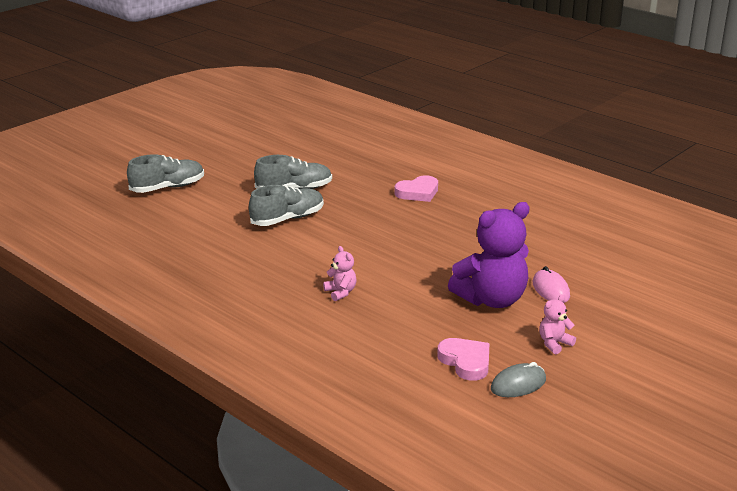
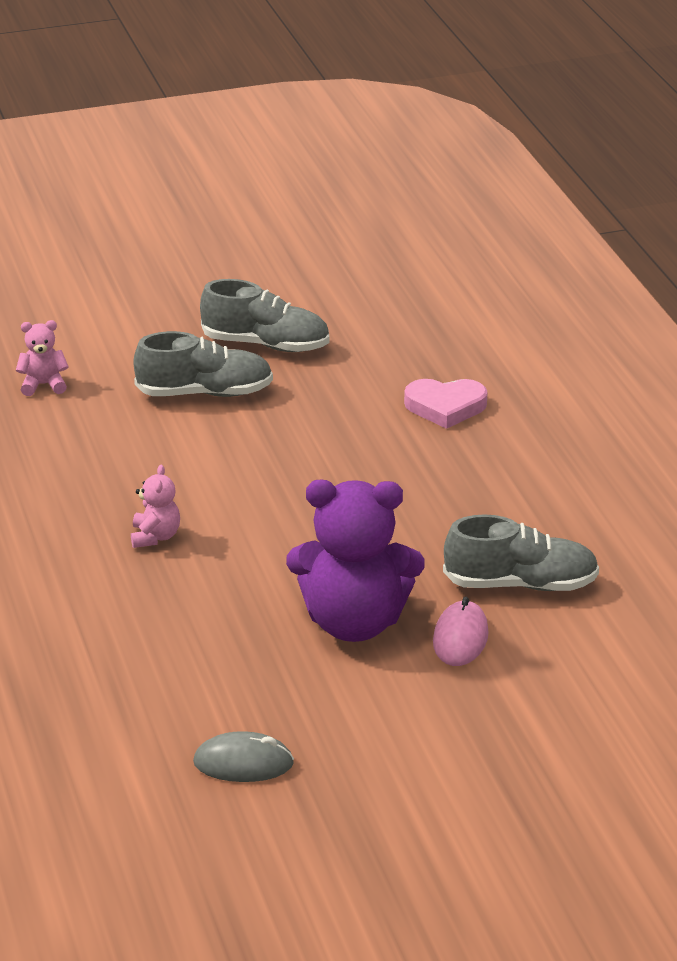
camera: 30 degrees right, 5 degrees up
(168, 188) = (92, 288): grey shoe -> grey shoe (520, 584)
(466, 362) = (210, 703): pink heart -> none
(554, 343) = (365, 723): pink teddy bear -> pink teddy bear (43, 385)

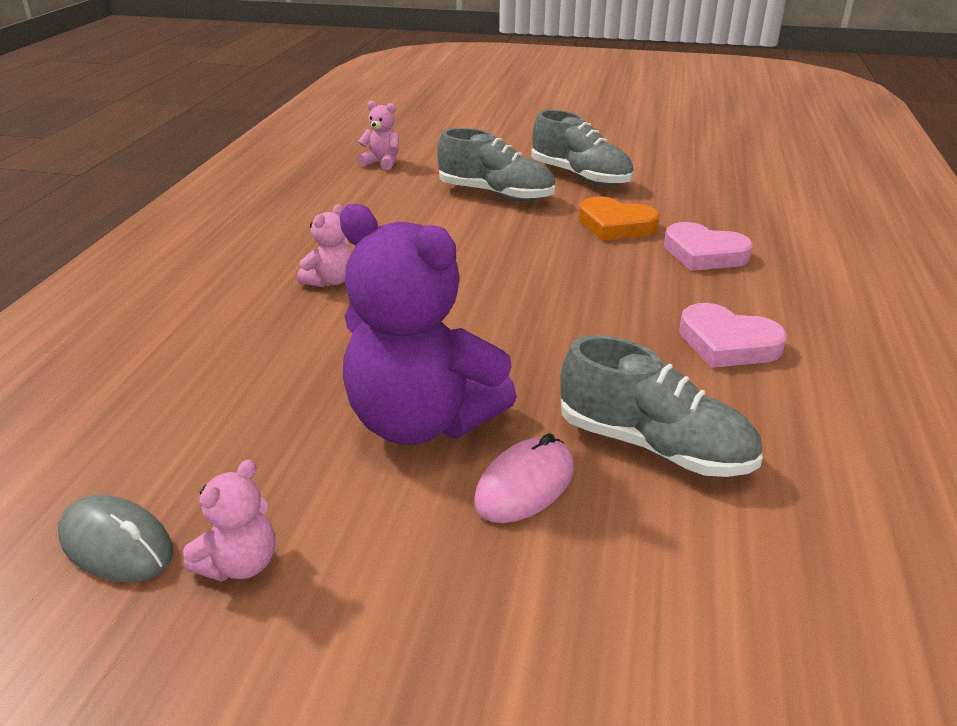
camera: 30 degrees right, 0 degrees up
(333, 743) = (240, 564): none -> pink teddy bear
(348, 397) = (615, 225): none -> orange heart
(518, 489) = (727, 343): none -> pink heart

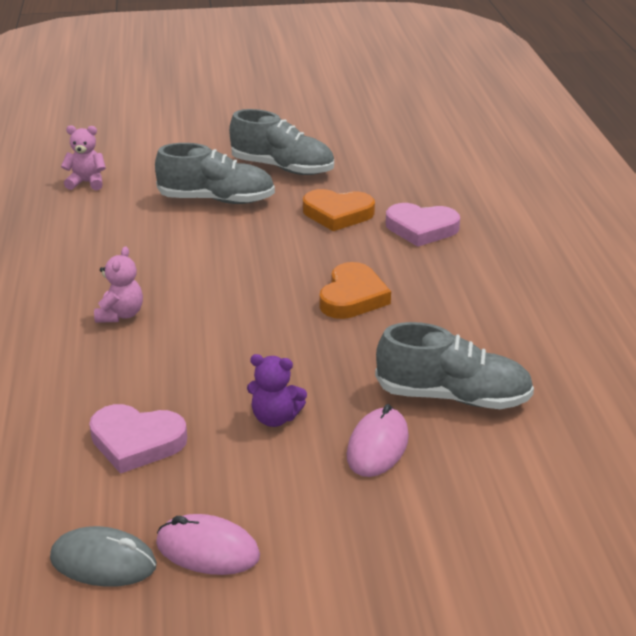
camera: 20 degrees left, 0 degrees up
(240, 564) = (207, 550): pink teddy bear -> pink mouse
(421, 421) = (275, 418): purple teddy bear -> purple teddy bear, size x0.44
(587, 308) = (352, 297): none -> orange heart
(727, 343) = (471, 305): pink heart -> pink heart (136, 442)

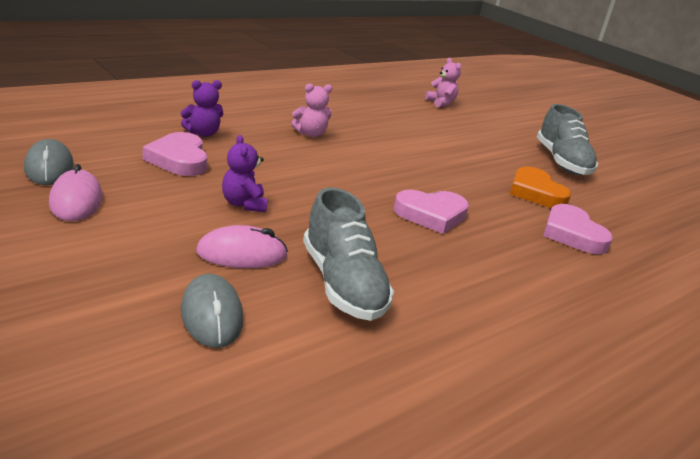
camera: 55 degrees right, 5 degrees down
(70, 404) = (203, 133): none -> purple teddy bear
(216, 200) = (483, 145): grey shoe -> none
(352, 297) = (431, 215): orange heart -> pink heart
(474, 492) = (212, 315): none -> grey mouse

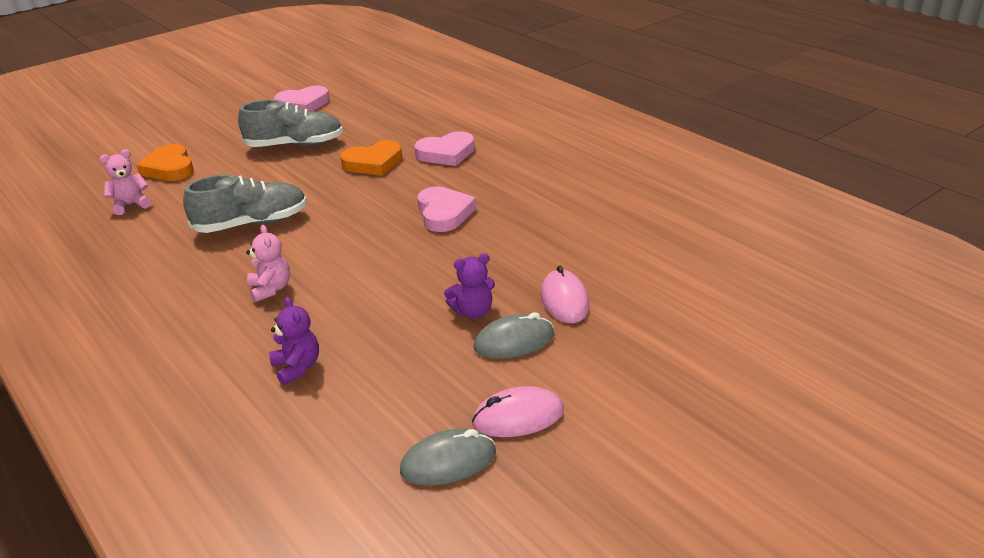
camera: 85 degrees left, 5 degrees up
(179, 159) = (383, 371): pink heart -> pink heart (303, 104)
(212, 315) = (656, 302): grey mouse -> grey mouse (514, 341)
(342, 284) = (581, 250): grey shoe -> grey shoe (252, 223)
(502, 116) = (169, 168): none -> orange heart

